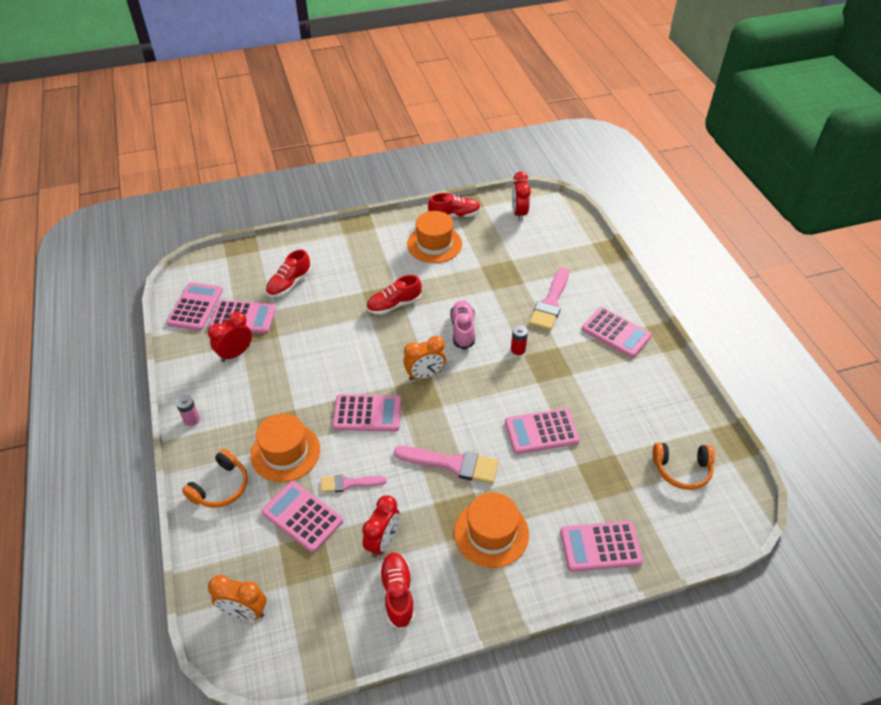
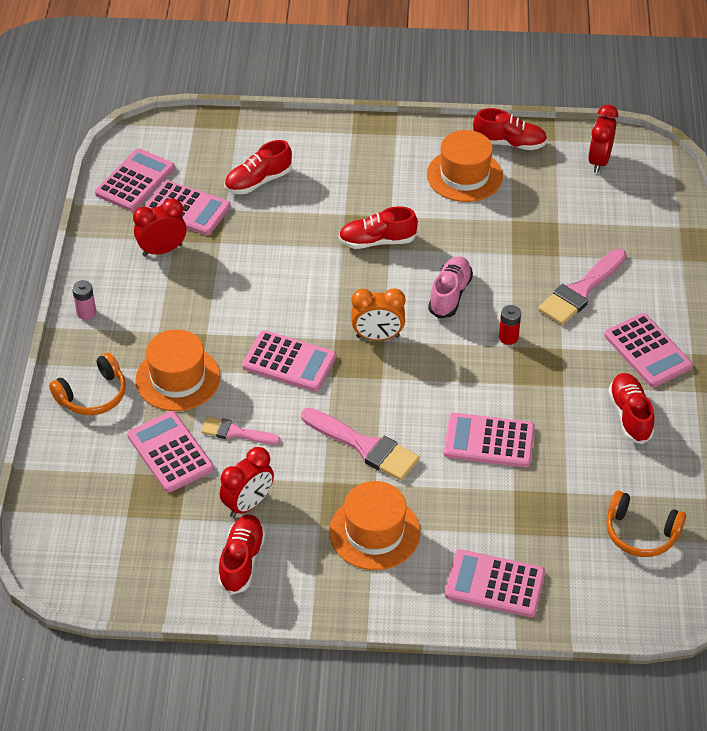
camera: 20 degrees right, 0 degrees up
(244, 611) = (73, 528): orange clock -> none
(628, 382) = (630, 415): none -> red shoe

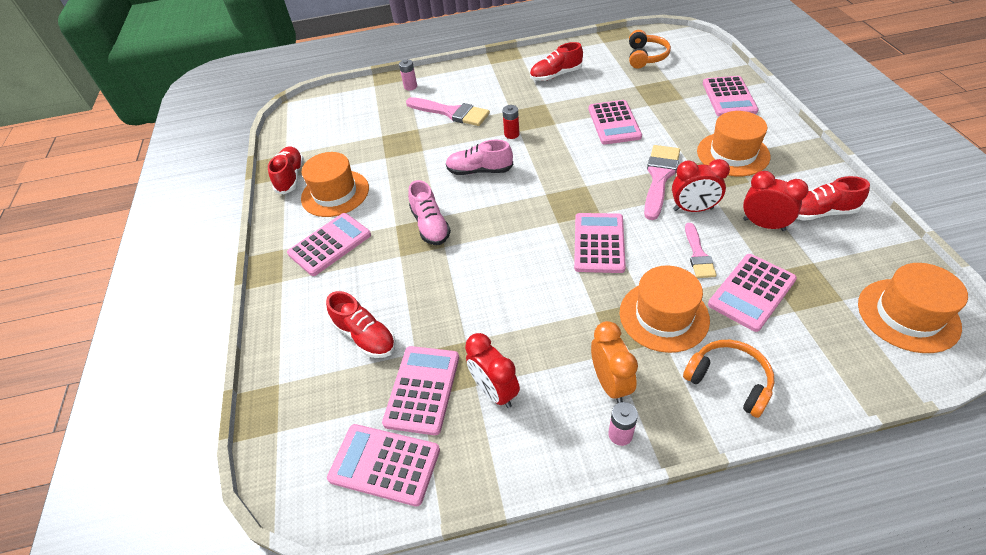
camera: 100 degrees left, 0 degrees up
(86, 554) = (908, 315): none -> orange hat
(377, 241) = (430, 226): red shoe -> pink shoe
(377, 337) = (543, 198): orange clock -> orange clock (610, 383)
(599, 161) = (309, 129): red clock -> red clock (693, 209)
(647, 351) = (496, 78): pink calculator -> pink calculator (330, 244)
(661, 261) = (410, 87): none -> pink battery

